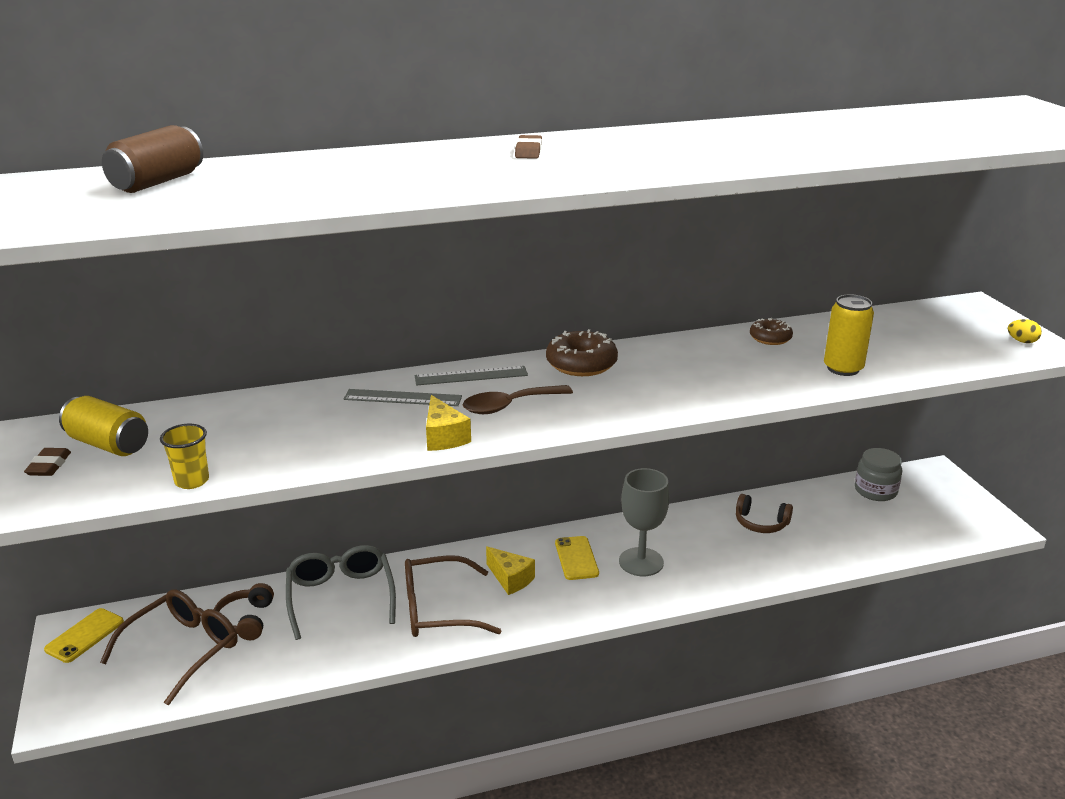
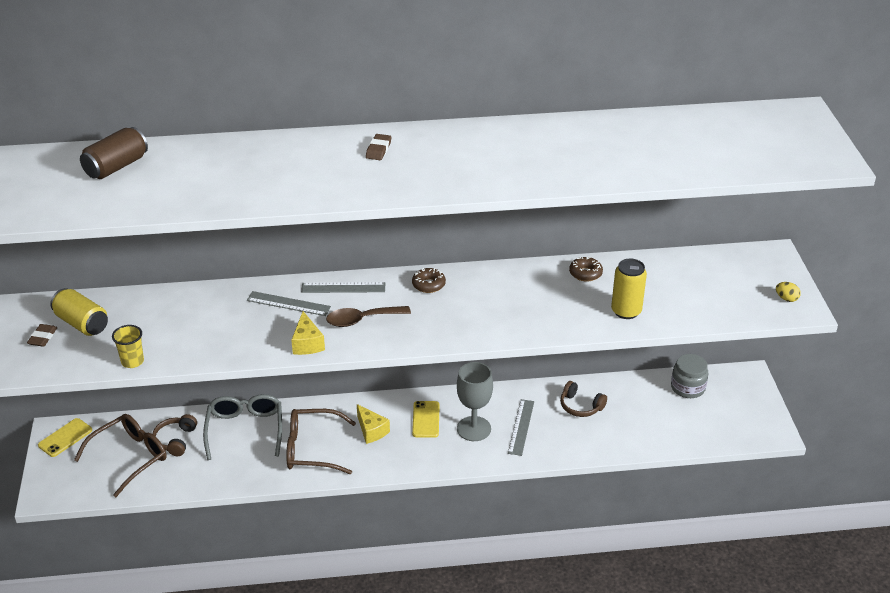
camera: 10 degrees right, 10 degrees up
(581, 364) = (428, 285): brown donut -> brown donut, size x0.62
(699, 553) = (521, 427): none -> grey ruler

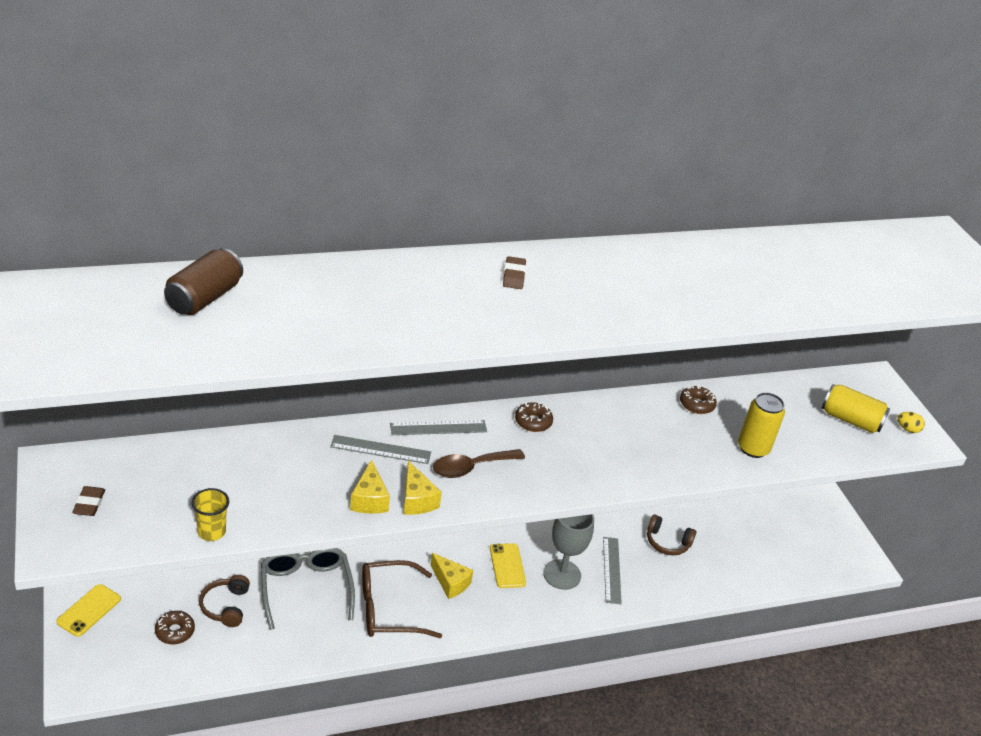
camera: 15 degrees left, 0 degrees up
(82, 323) = (135, 483): yellow can -> yellow can (850, 420)
(130, 457) = (175, 631): brown glasses -> brown donut
(267, 342) = (369, 499): none -> yellow cheese
(688, 388) = (769, 516): grey jar -> none

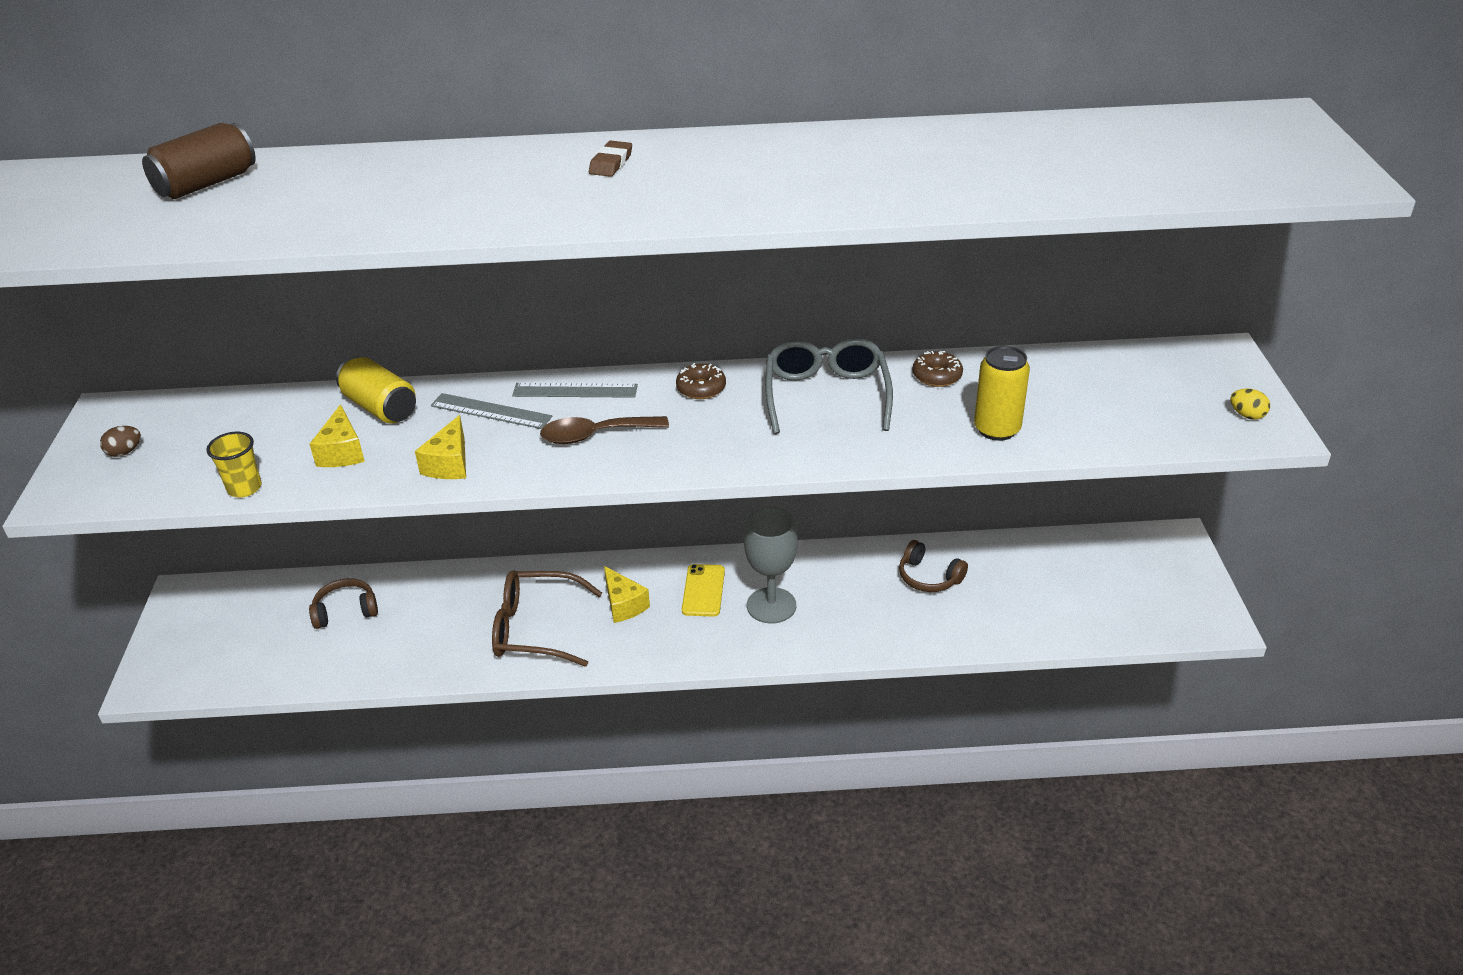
camera: 20 degrees right, 0 degrees up
(89, 504) = (125, 452): brown eraser -> brown egg
(89, 610) = (194, 604): yellow phone -> none
(175, 631) = (277, 633): brown donut -> none
(226, 606) = (345, 611): brown headphones -> brown headphones turned 60 degrees clockwise
(306, 588) = (445, 599): grey glasses -> grey glasses (826, 395)
(417, 500) = (508, 467): yellow cheese -> yellow cheese (342, 452)
(612, 570) = (840, 605): grey ruler -> none
(850, 420) = (1160, 401): yellow can -> yellow can (380, 407)

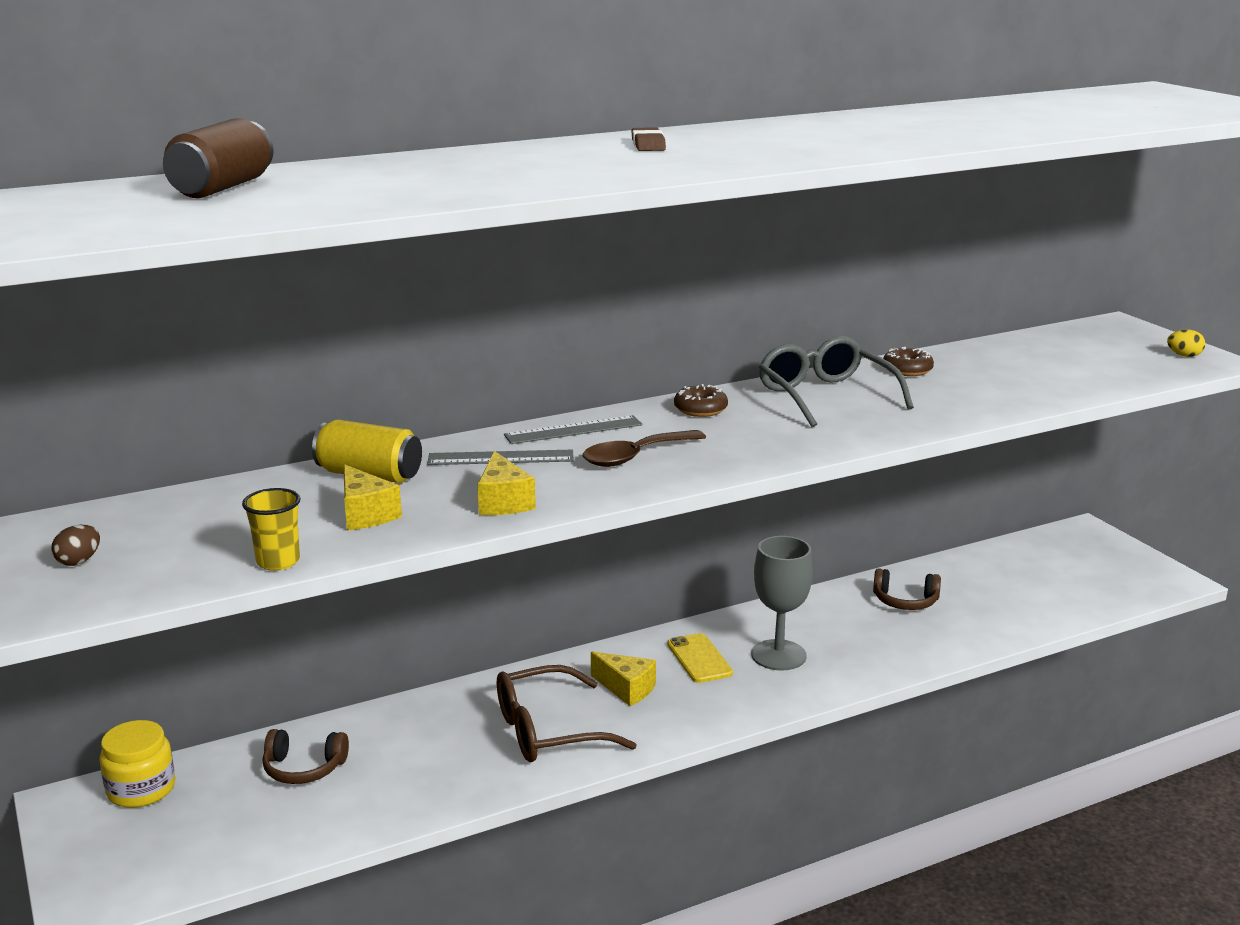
camera: 25 degrees left, 15 degrees down
(233, 597) = (141, 789): none -> yellow jar
(345, 611) = (304, 768): brown headphones -> brown headphones turned 135 degrees counterclockwise
(997, 429) = (1002, 394): yellow can -> none

